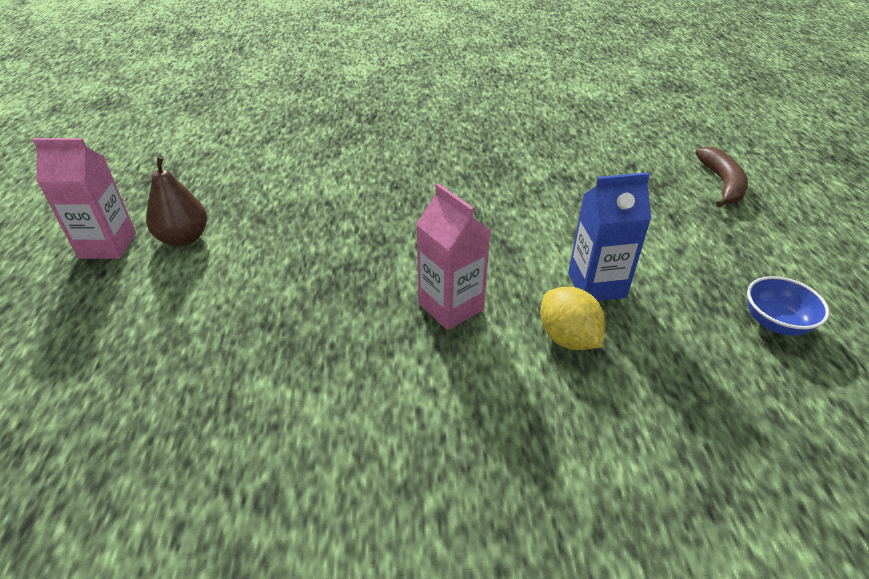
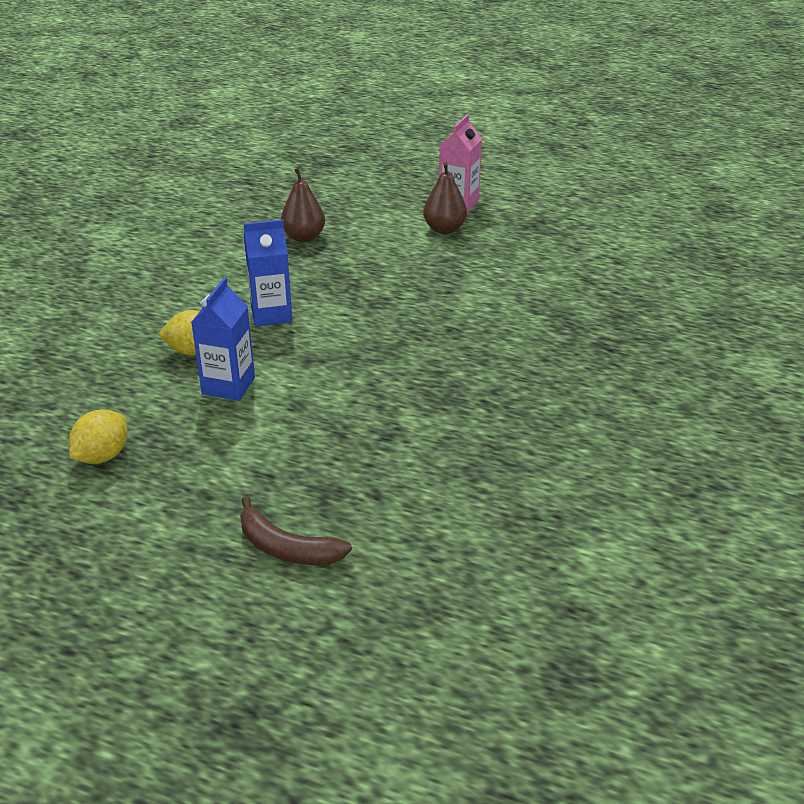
camera: 115 degrees right, 5 degrees down
(242, 353) = (304, 237): none -> brown pear
(451, 307) = (271, 314): pink carton -> blue carton
(775, 322) = (102, 456): blue bowl -> yellow lemon

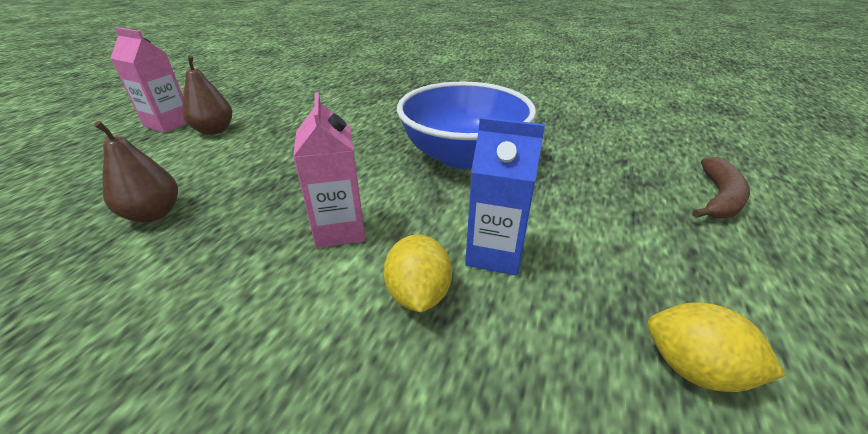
camera: 90 degrees left, 0 degrees up
(271, 314) = (340, 230): blue carton -> pink carton
(390, 376) = (463, 156): none -> blue bowl

